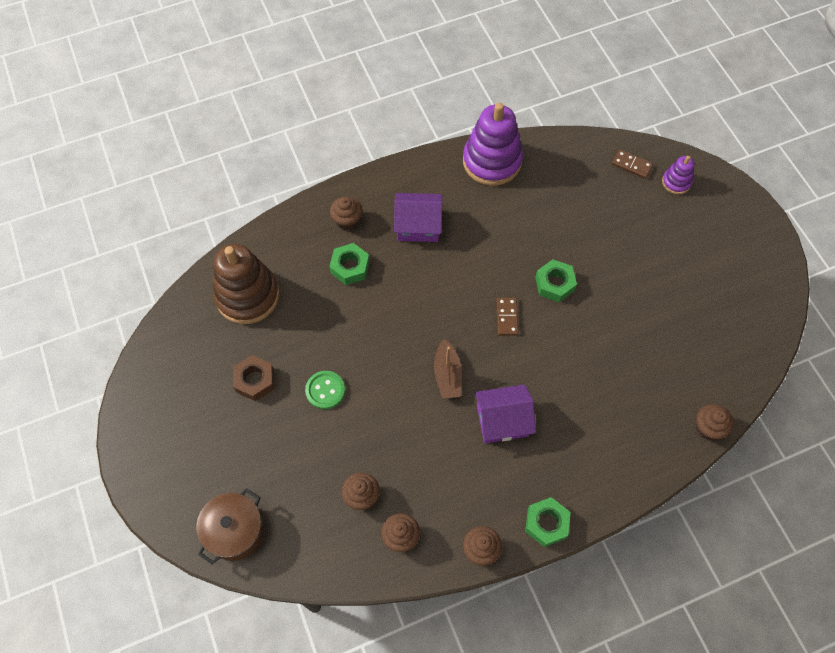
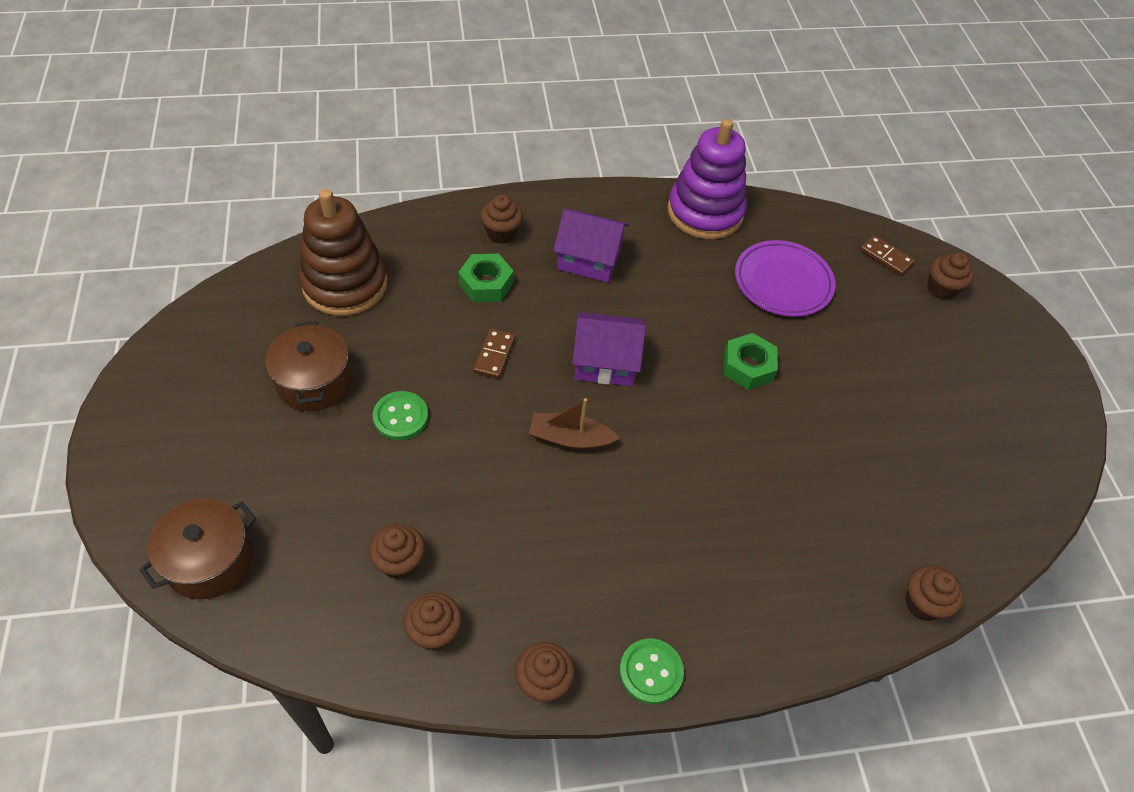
camera: 10 degrees right, 10 degrees down
(255, 380) = (314, 382): brown nut -> brown pot
(447, 374) = (570, 439): brown boat -> brown boat turned 90 degrees clockwise
(502, 420) = (627, 516): purple house -> purple house (605, 362)
(506, 317) = (672, 390): brown domino -> brown domino (494, 355)
(546, 523) = (651, 672): green nut -> green button
(563, 207) = (783, 282): none -> purple plate
(676, 182) = (941, 289): purple stacking toy -> brown cupcake

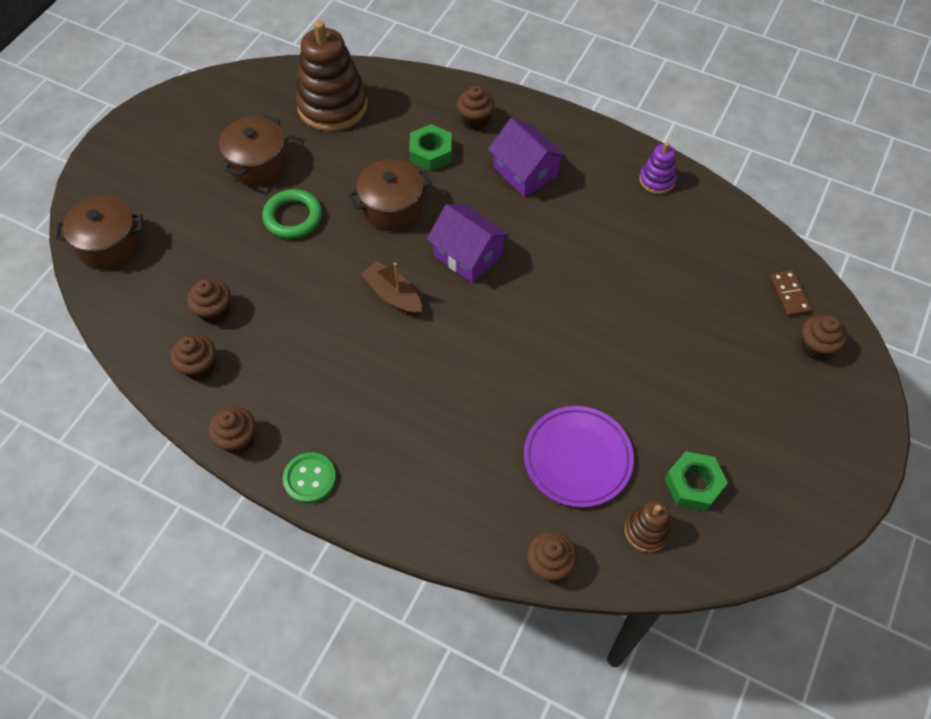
camera: 40 degrees right, 5 degrees up
(401, 417) = (293, 217): green button -> green ring
(494, 355) = (392, 208): brown domino -> brown pot
(705, 212) = (657, 180): purple stacking toy -> purple stacking toy, size x0.49
(748, 367) = (577, 317): green nut -> green nut (693, 485)
(783, 282) = (672, 268): purple plate -> purple plate (577, 458)
(965, 520) = (646, 530): none -> brown stacking toy

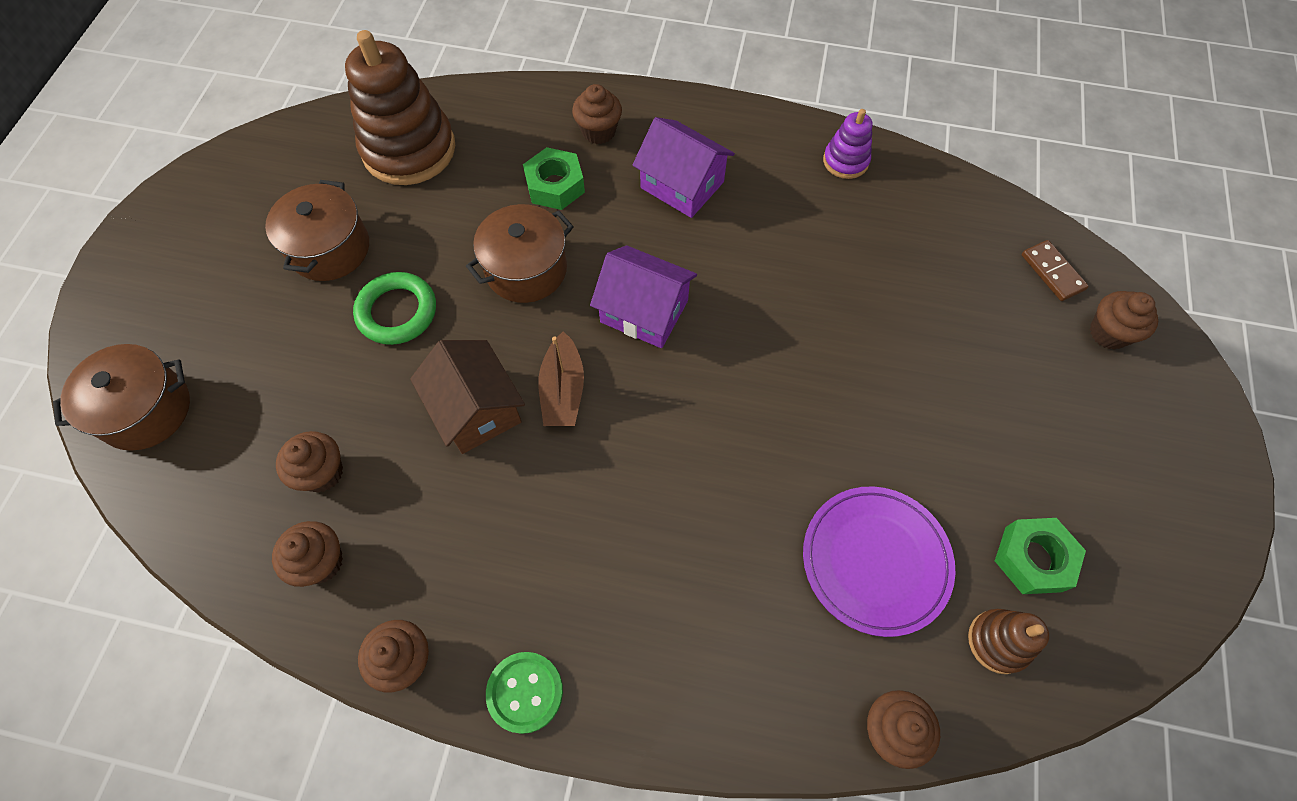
camera: 15 degrees left, 5 degrees up
(329, 294) = (476, 409): none -> brown house
(393, 295) = (563, 390): brown boat -> brown boat turned 120 degrees counterclockwise

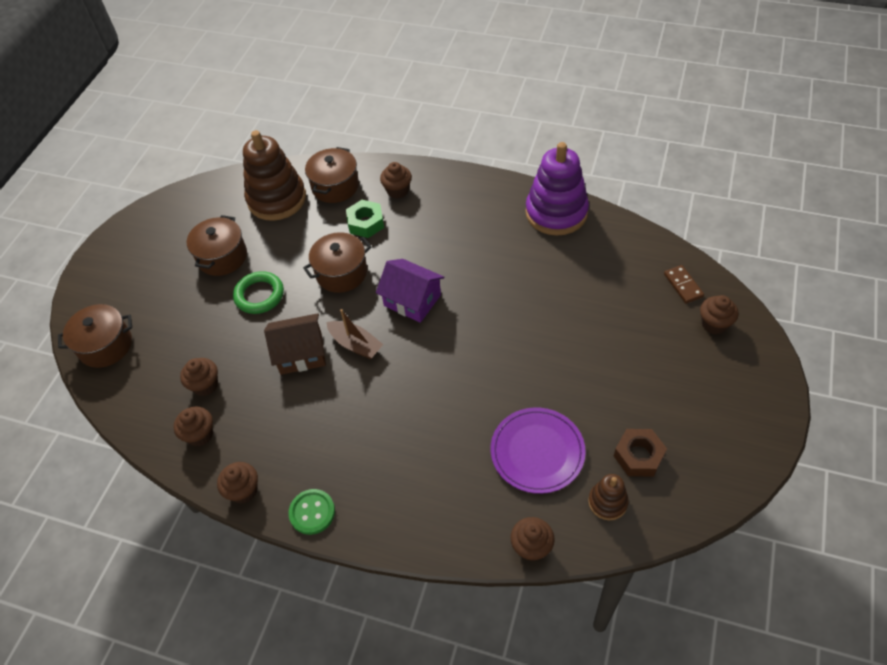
camera: 10 degrees right, 10 degrees down
(476, 409) = (301, 353): brown house -> brown house turned 75 degrees counterclockwise
(500, 127) = (335, 186): none -> brown pot
(563, 390) = (355, 344): brown boat -> brown boat turned 60 degrees counterclockwise
(682, 185) = (447, 225): purple house -> none
(845, 161) = (556, 212): purple stacking toy -> purple stacking toy, size x2.05
(1033, 559) = (638, 456): green nut -> brown nut

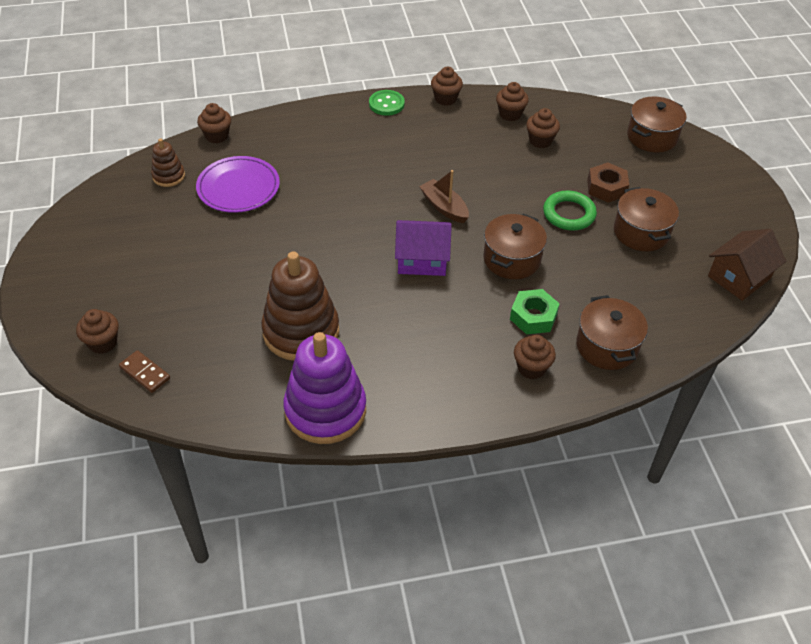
camera: 145 degrees right, 5 degrees down
(277, 199) = (654, 307): brown stacking toy -> brown stacking toy (301, 331)
(301, 353) = (485, 185): brown house -> brown house (739, 277)
(355, 344) = (444, 207): brown boat -> brown boat turned 45 degrees clockwise
(638, 456) = (152, 211): brown nut -> brown nut (606, 188)

